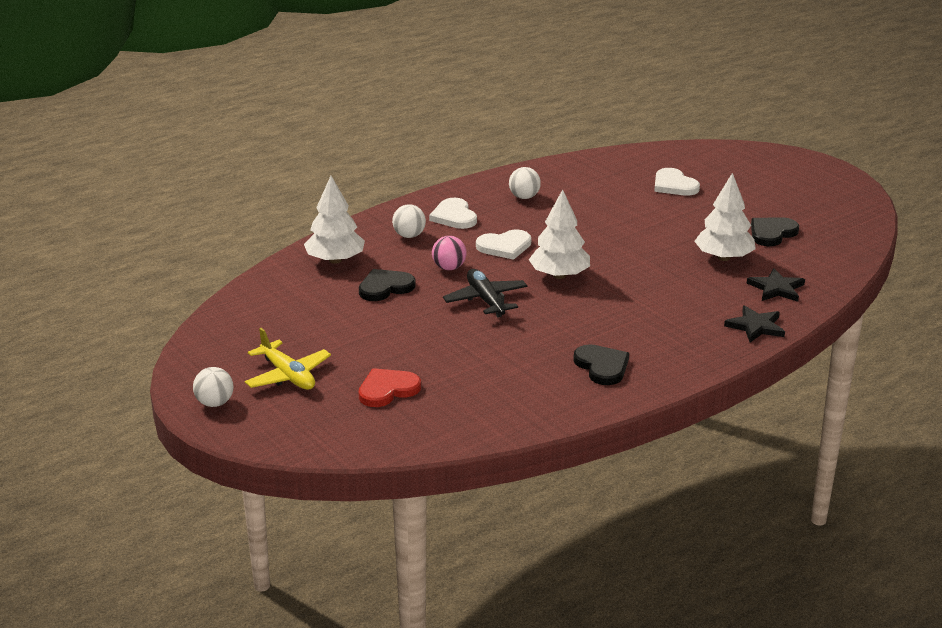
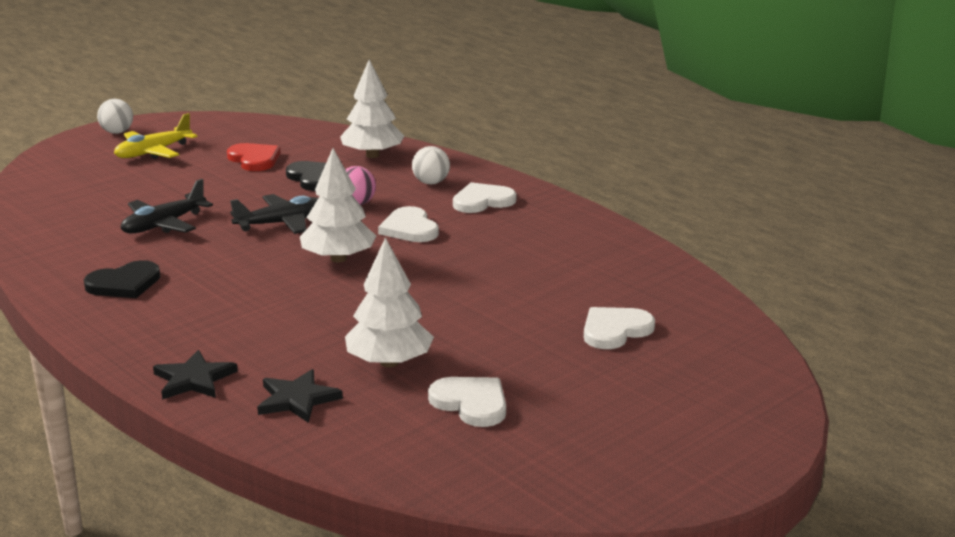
camera: 85 degrees right, 5 degrees down
(387, 390) = (114, 189): red heart -> red heart (254, 159)
(480, 356) = (163, 225): none -> black plane
(524, 197) = (545, 235): white ball -> none
(772, 233) = (471, 403): black heart -> white heart

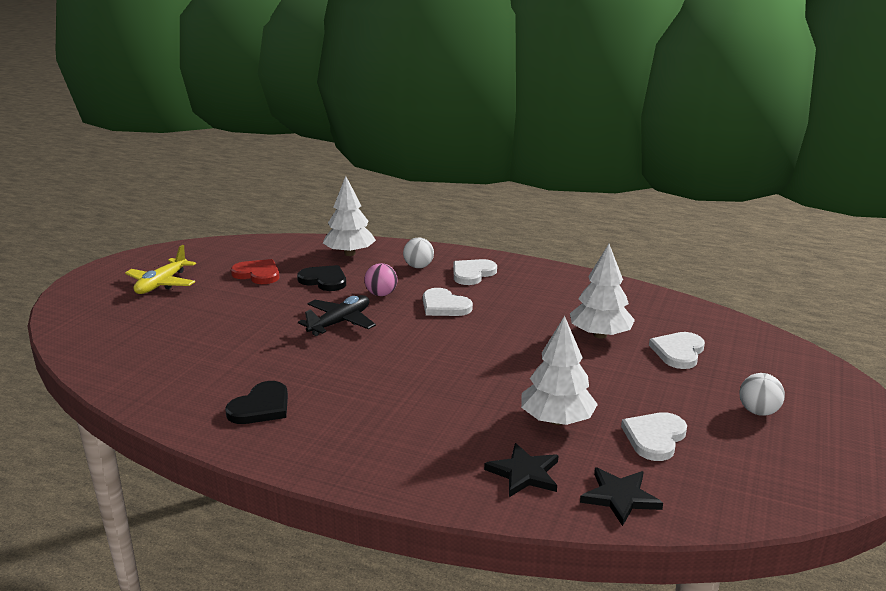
camera: 25 degrees left, 0 degrees up
(117, 132) = (109, 272): white ball -> white ball (758, 412)
(163, 225) = (239, 345): black plane -> none
(194, 379) = (419, 480): black star -> black star (620, 497)
(338, 259) = (418, 342): white tree -> white tree (600, 335)
(471, 403) = (654, 437): white heart -> white heart turned 75 degrees counterclockwise

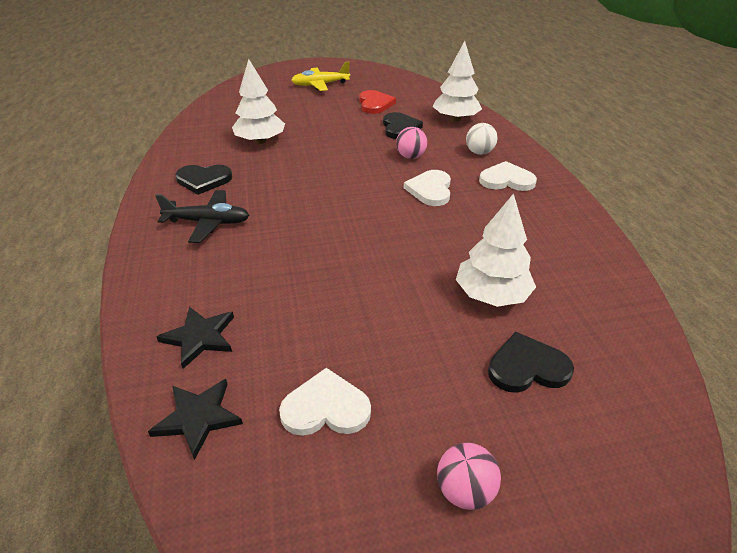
camera: 55 degrees right, 15 degrees up
(340, 322) = (346, 159): black plane -> black plane (208, 222)
(556, 420) = (301, 325): white tree -> white tree (260, 141)
(678, 352) = (527, 367): white heart -> black heart
(758, 412) = (464, 490): white ball -> pink ball

